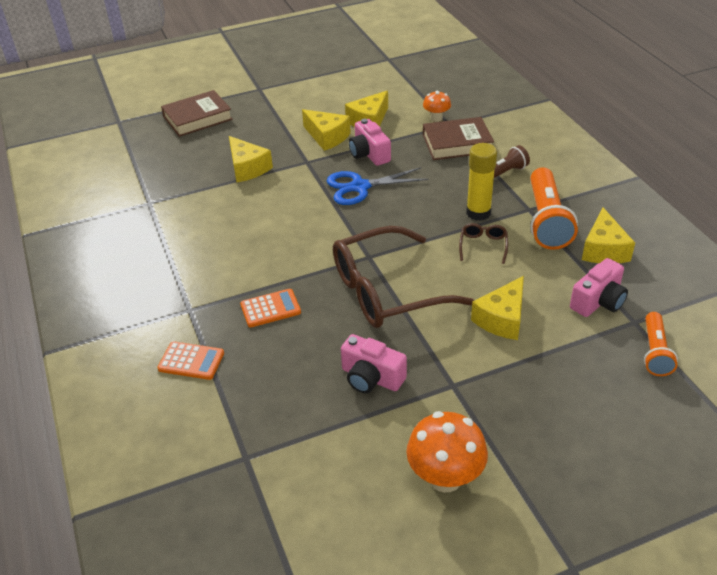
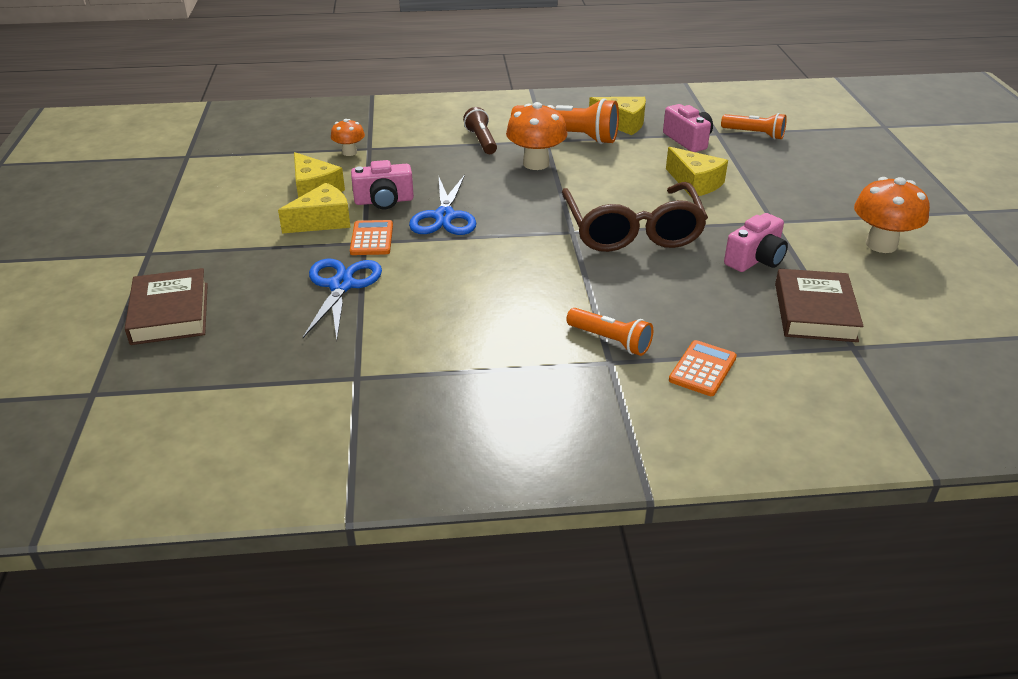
camera: 75 degrees left, 5 degrees down
(216, 305) = (610, 341): none -> orange flashlight
(247, 168) = (341, 286): yellow cheese -> blue scissors
(270, 309) = (632, 303): orange calculator -> orange calculator (372, 239)
(457, 143) = (408, 151): brown book -> brown book (815, 312)
(478, 213) = (536, 164): yellow glue stick -> orange mushroom
(483, 246) = (588, 171): brown glasses -> none

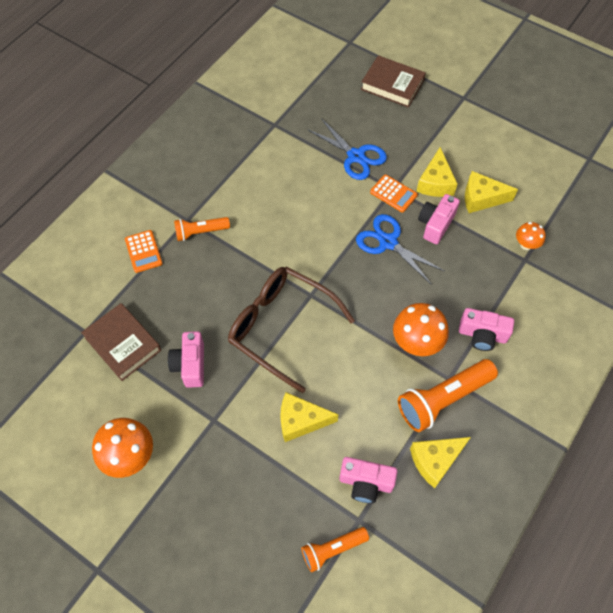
camera: 130 degrees right, 25 degrees up
(481, 141) = (482, 335): brown flashlight -> pink camera

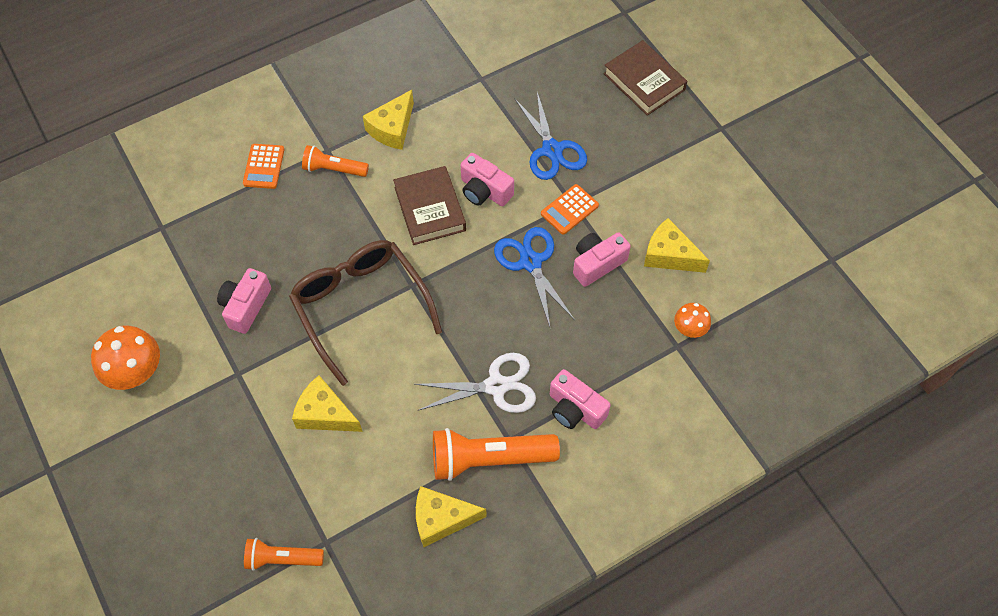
camera: 25 degrees right, 0 degrees up
(123, 344) = (191, 256): brown book -> brown book (429, 209)
(366, 483) = (355, 508): pink camera -> pink camera (484, 191)
(393, 194) = (569, 210): orange calculator -> orange calculator turned 75 degrees clockwise
(416, 343) = (496, 386): orange mushroom -> white scissors
(435, 182) = (626, 216): yellow cheese -> yellow cheese (392, 128)

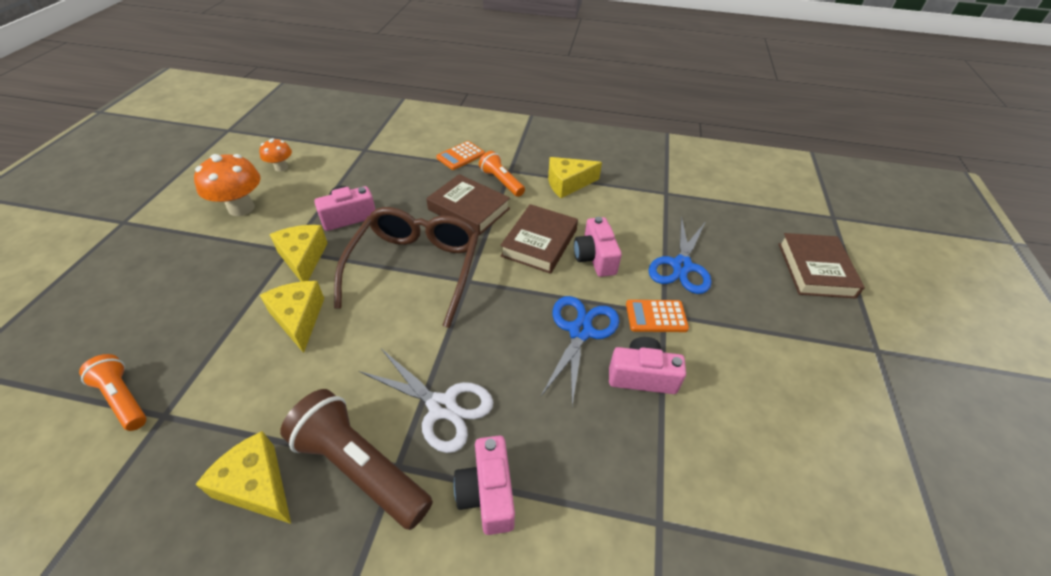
camera: 40 degrees right, 15 degrees down
(338, 219) = (469, 209): none -> brown book
(489, 459) = (360, 467): orange flashlight -> brown flashlight
(669, 255) = (727, 422): yellow cheese -> yellow cheese (303, 258)
(689, 329) = (689, 516): orange mushroom -> orange mushroom (281, 167)

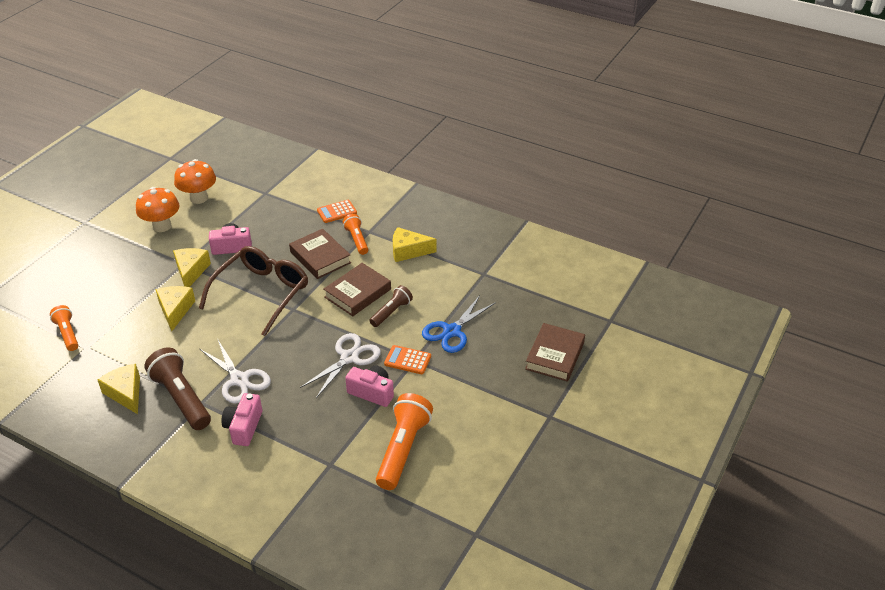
camera: 20 degrees right, 5 degrees down
(281, 167) = (199, 198): orange mushroom -> orange mushroom, size x1.76
(580, 331) = (349, 358): blue scissors -> white scissors
(595, 258) = (391, 312): pink camera -> brown flashlight
(744, 458) = (403, 449): none -> orange flashlight

